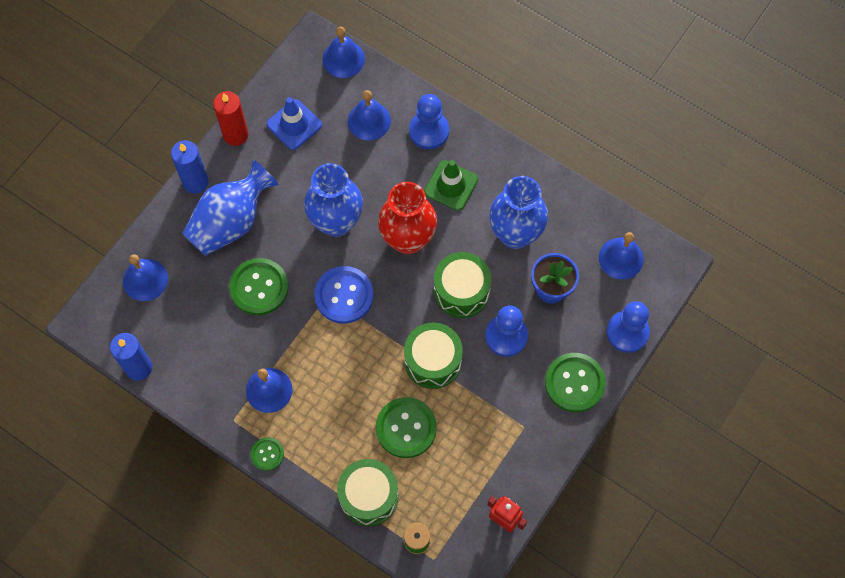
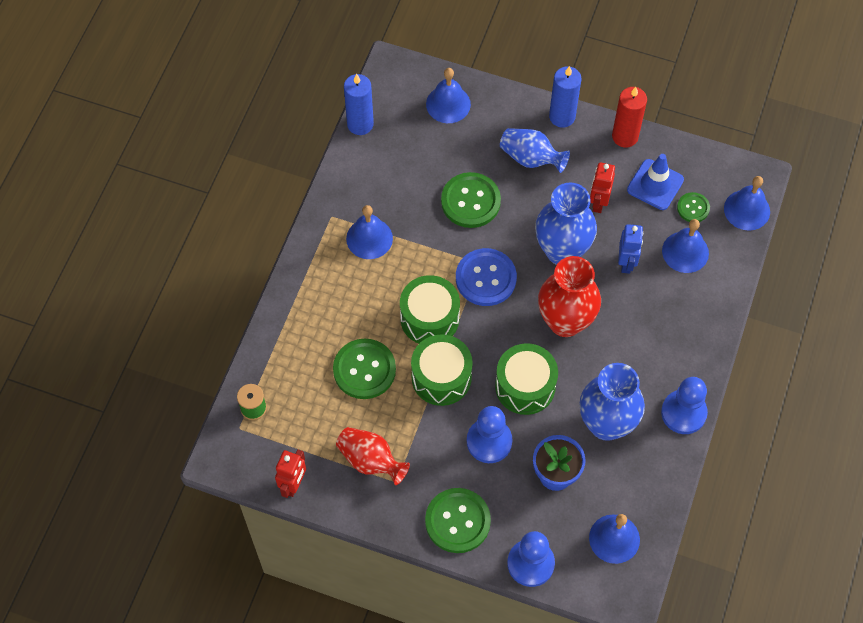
camera: 75 degrees right, 5 degrees down
(231, 222) = (531, 158): blue vase -> blue vase, size x0.65
(267, 454) = (305, 254): green button -> green button (693, 208)
(296, 177) = (598, 202): none -> red robot
(365, 172) = (626, 262): none -> blue robot
(368, 496) = (287, 353): green drum -> green drum (429, 318)
(429, 131) = (695, 311): blue pawn -> blue pawn (683, 413)
(451, 185) = (640, 348): green traffic cone -> none
(498, 444) = (370, 460): none -> red vase

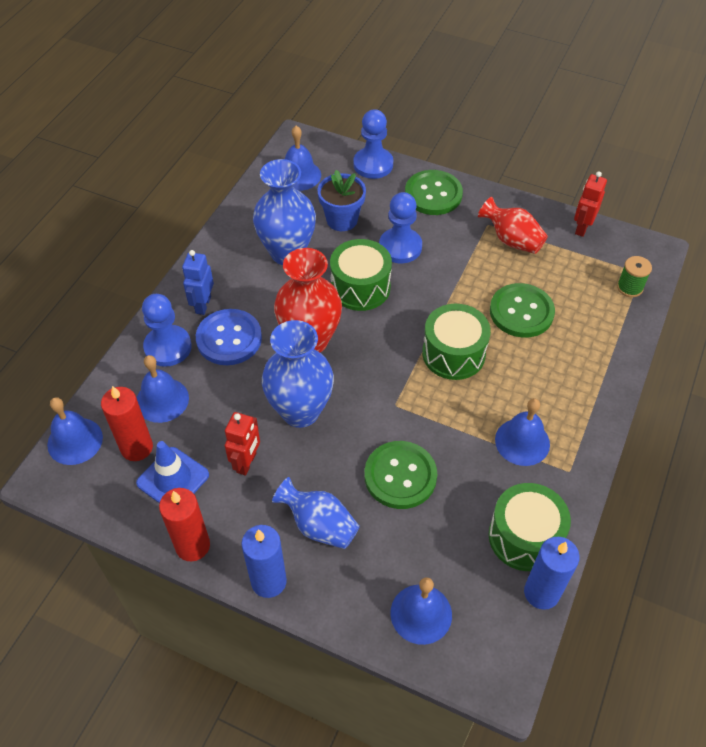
camera: 175 degrees left, 10 degrees down
(441, 377) = (443, 300): green drum -> green drum (524, 537)
(486, 278) = (390, 388): blue button -> blue button (229, 338)
(626, 262) = (231, 393): blue robot -> blue robot (203, 305)
(683, 413) = (212, 256): blue pawn -> blue pawn (168, 347)
(693, 208) = (137, 447): green button -> red candle

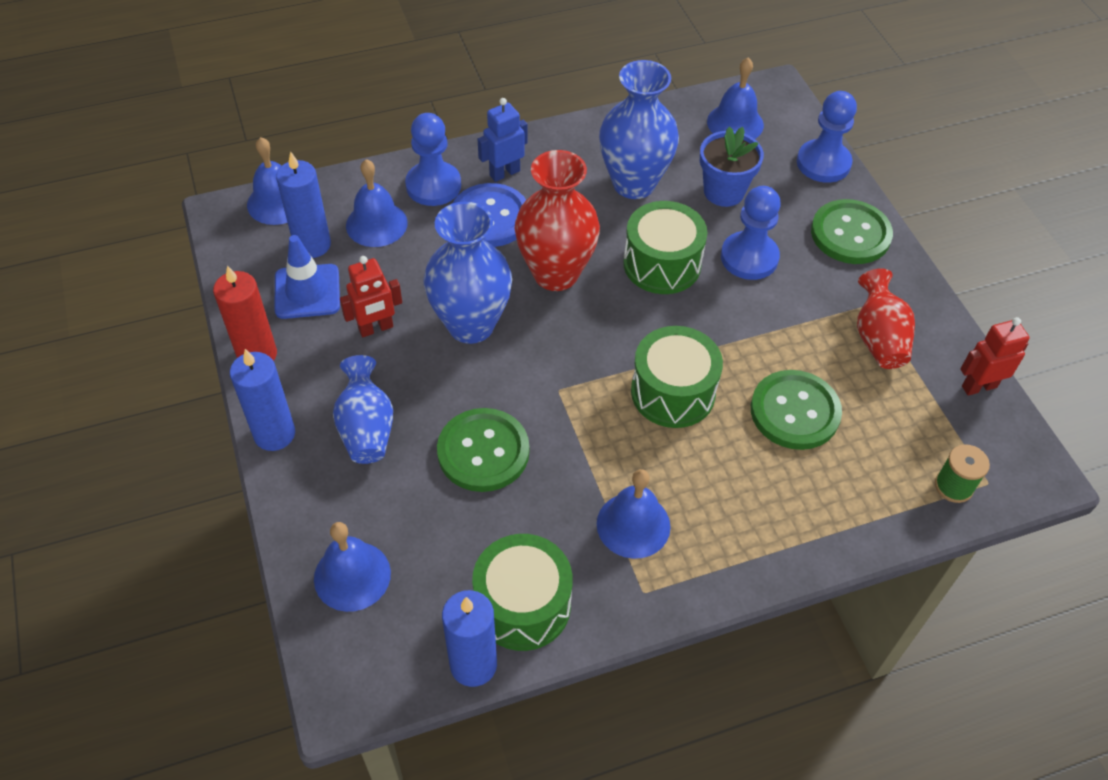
camera: 45 degrees right, 0 degrees up
(137, 447) = (312, 245): red candle -> blue candle

